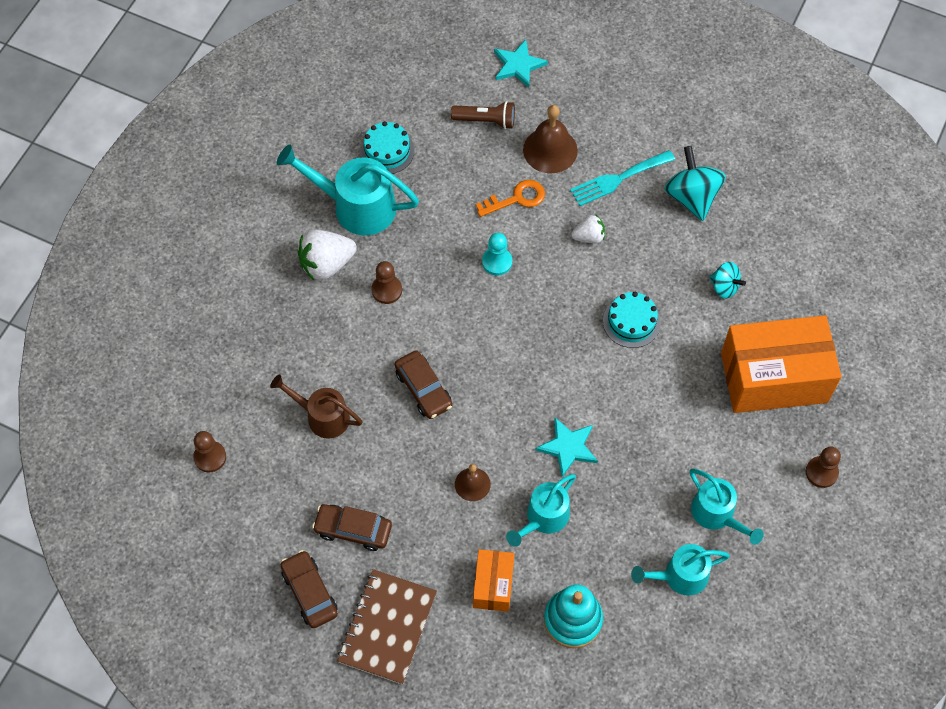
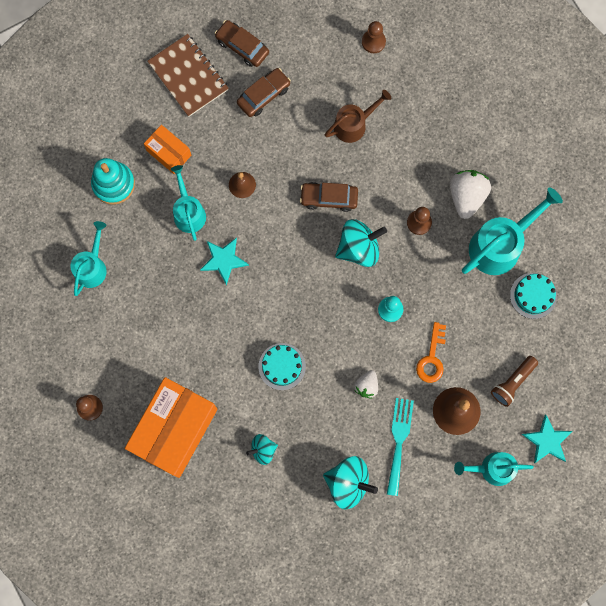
camera: 125 degrees right, 15 degrees up
(310, 592) = (242, 46): brown car -> brown car turned 150 degrees counterclockwise
(455, 328) = (359, 248): none -> turquoise spinning top
(717, 515) = (112, 319): turquoise watering can -> turquoise watering can (492, 469)

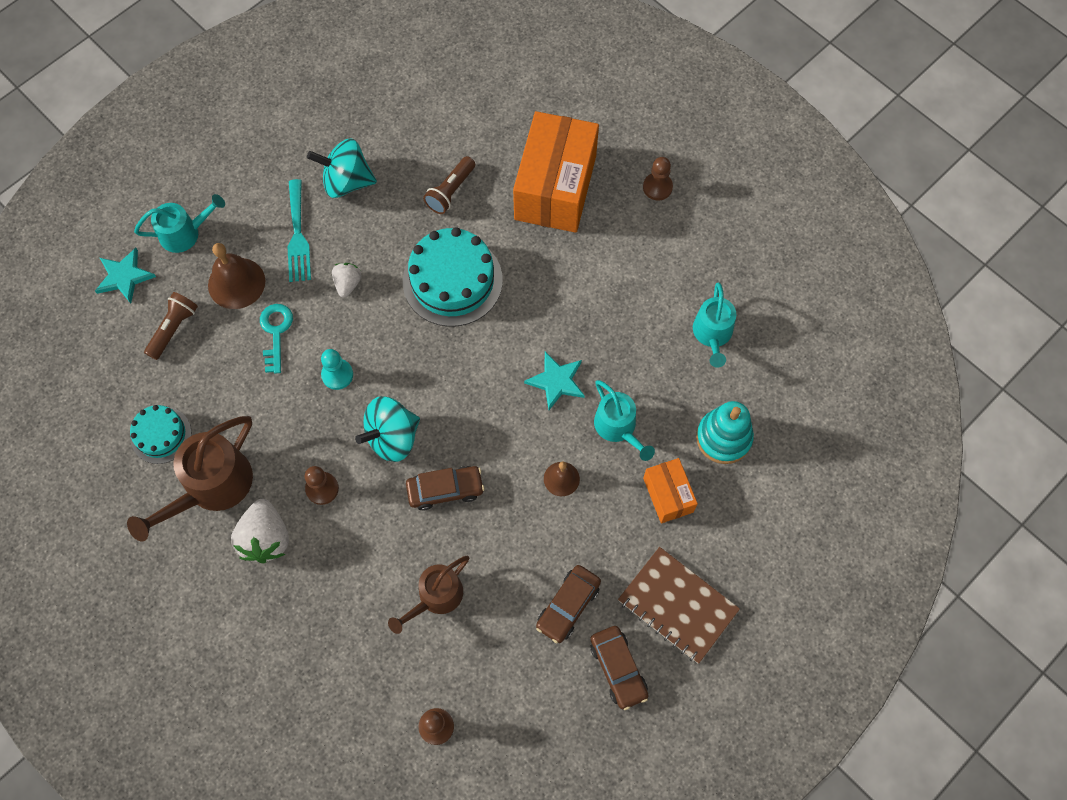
camera: 165 degrees right, 10 degrees down
(169, 153) = (668, 495): orange box -> orange box turned 45 degrees clockwise
(242, 46) = (618, 669): brown car -> brown car turned 45 degrees clockwise
(263, 450) = (450, 191): turquoise spinning top -> brown flashlight
(282, 366) = (452, 281): turquoise cake -> turquoise cake, size x1.75
(431, 358) = (276, 332): orange key -> turquoise key
(501, 244) = (211, 488): turquoise watering can -> brown watering can

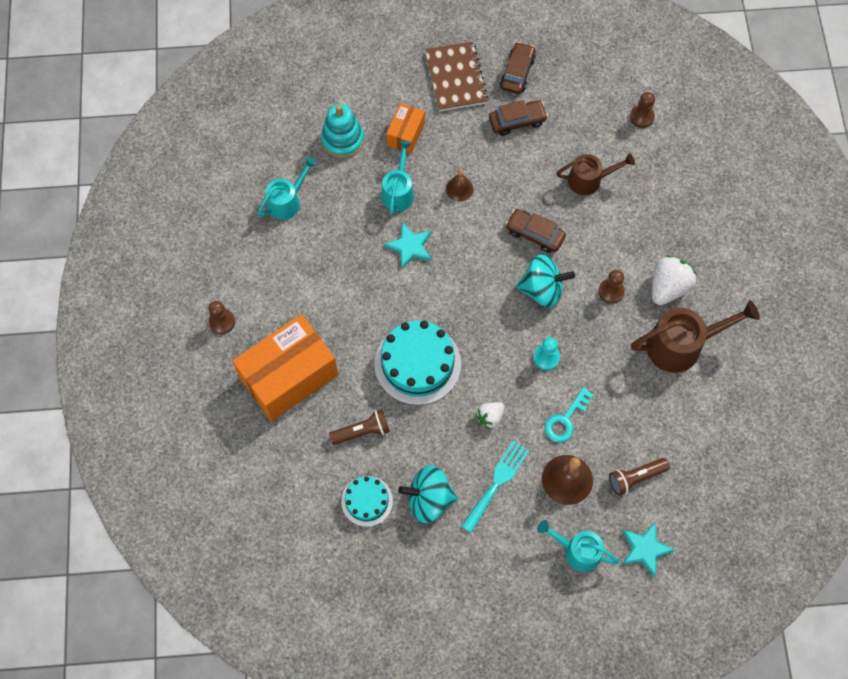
camera: 140 degrees left, 0 degrees up
(161, 435) = (693, 405): turquoise cake -> turquoise cake (367, 501)
(346, 182) = (429, 499): turquoise spinning top -> turquoise spinning top turned 135 degrees clockwise

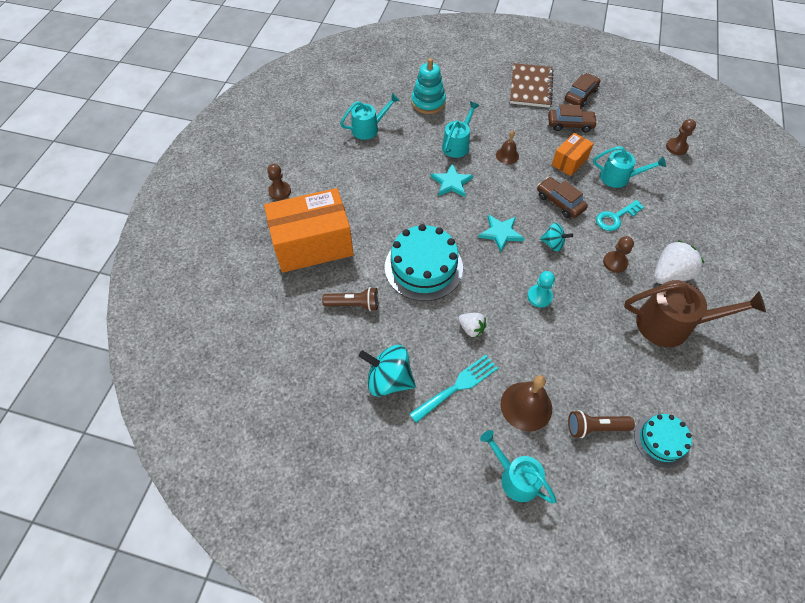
camera: 20 degrees right, 10 degrees down
(367, 501) = (332, 362): turquoise cake -> turquoise cake (661, 440)
(406, 134) = (478, 111): orange box -> orange box (569, 161)
(490, 417) = (471, 328): white strawberry -> white strawberry turned 120 degrees counterclockwise
(542, 290) = (553, 244): turquoise spinning top -> turquoise spinning top, size x0.59
(565, 419) = (541, 353): turquoise key -> turquoise key (615, 218)
(589, 180) = (619, 178): brown watering can -> turquoise watering can
(645, 549) = (587, 501): turquoise star -> turquoise star (501, 233)

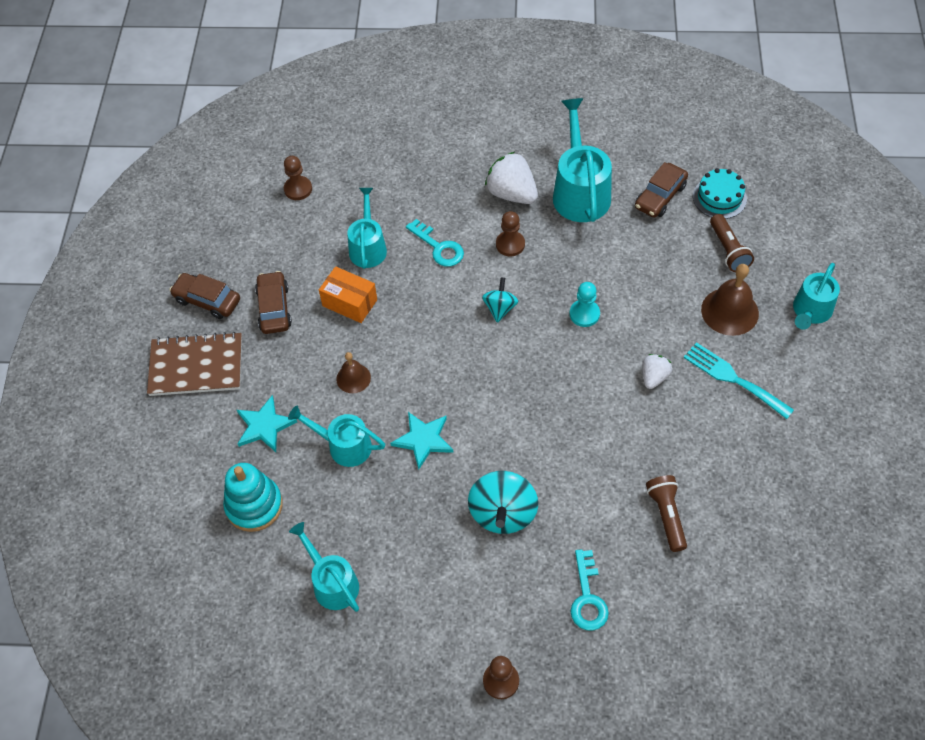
camera: 100 degrees left, 0 degrees up
(312, 244) = (587, 598): orange box -> turquoise key
(389, 379) = (753, 450): turquoise spinning top -> turquoise spinning top (503, 513)
(423, 267) = (581, 446): turquoise cake -> none
(501, 233) = (499, 366): turquoise star -> turquoise star (264, 426)
(560, 202) = (428, 307): brown car -> brown car (660, 196)
(672, 324) = (580, 191): brown watering can -> turquoise watering can

